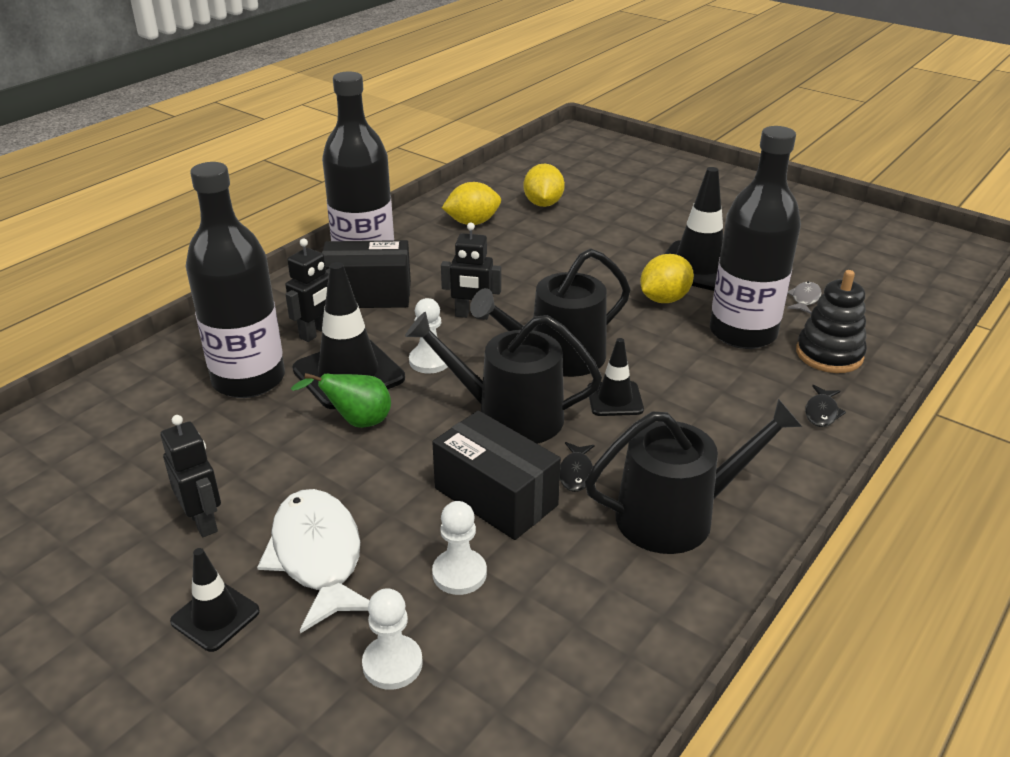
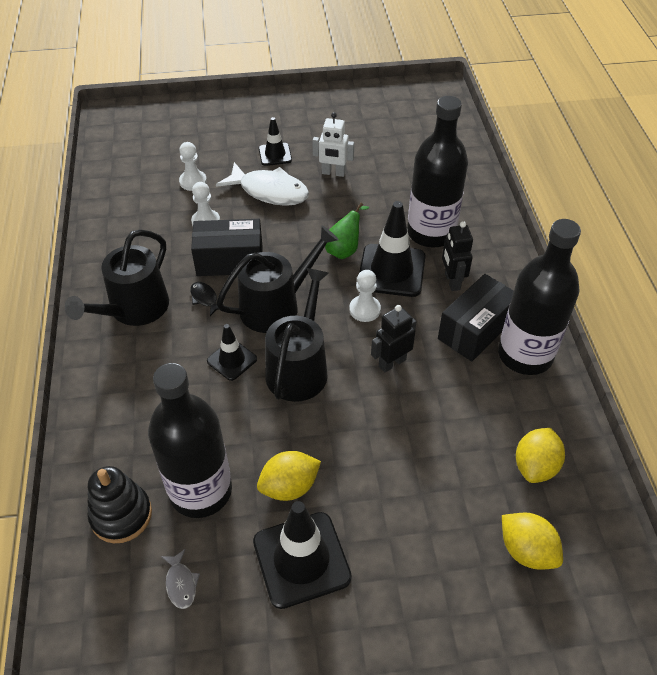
camera: 135 degrees right, 15 degrees up
(203, 521) = (333, 173): black robot -> white robot
(664, 299) = (289, 487): yellow lemon -> yellow lemon turned 60 degrees clockwise
(821, 412) = (96, 444): black fish -> none

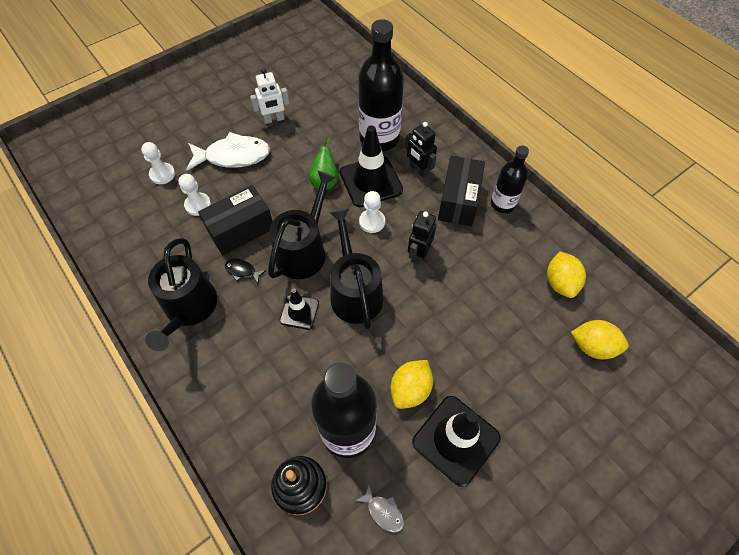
camera: 30 degrees left, 10 degrees up
(275, 154) = (216, 122): black traffic cone -> none
(525, 355) = (502, 204): black bottle -> black bottle, size x0.58

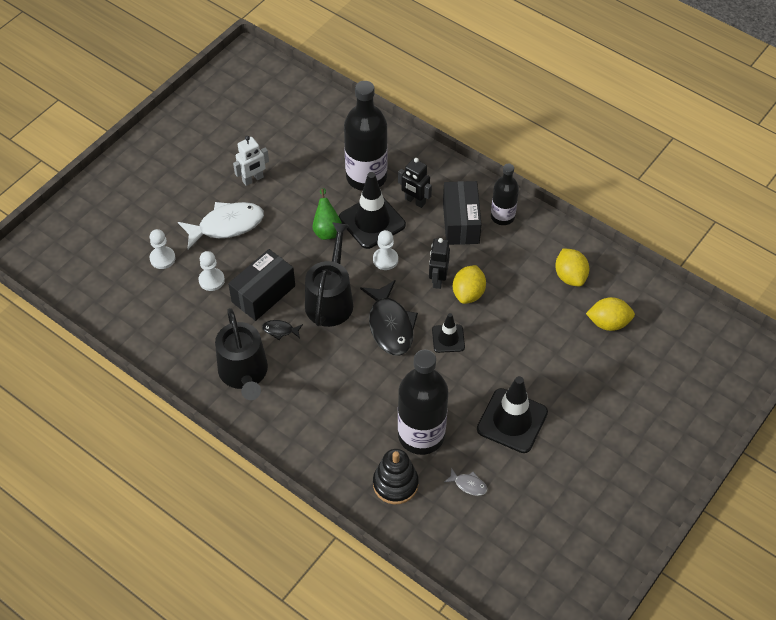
camera: 15 degrees left, 5 degrees down
(299, 312) = (346, 353): black traffic cone -> black traffic cone (448, 338)
(355, 292) = (390, 325): black watering can -> black fish
(410, 389) = (464, 392): yellow lemon -> yellow lemon (468, 293)

